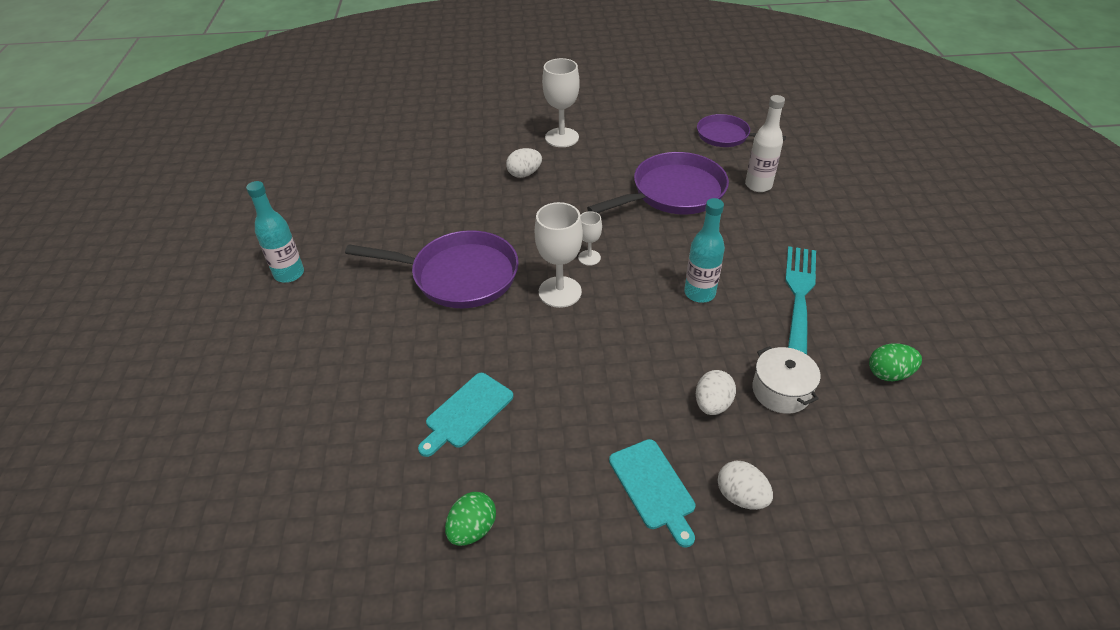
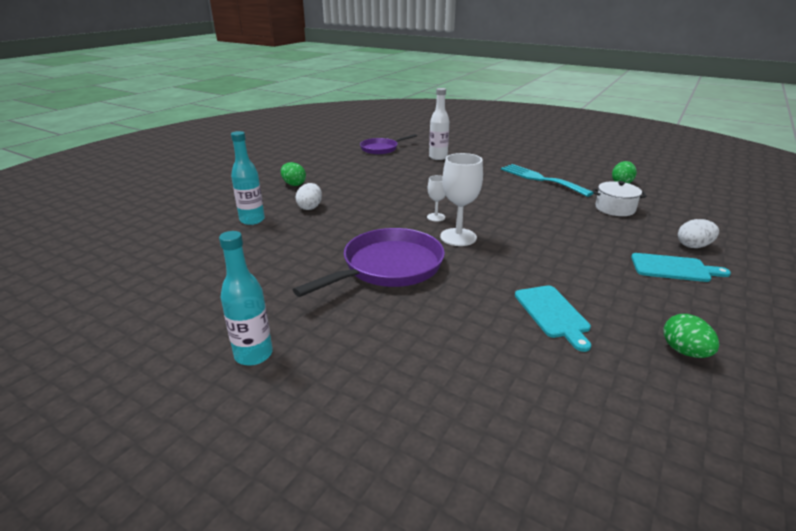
camera: 55 degrees left, 15 degrees down
(561, 137) = (294, 184): white goblet -> green egg
(673, 193) = (410, 176): purple pan -> none
(699, 293) = (512, 200): turquoise bottle -> turquoise bottle (252, 220)
(712, 404) = (612, 228): white egg -> none

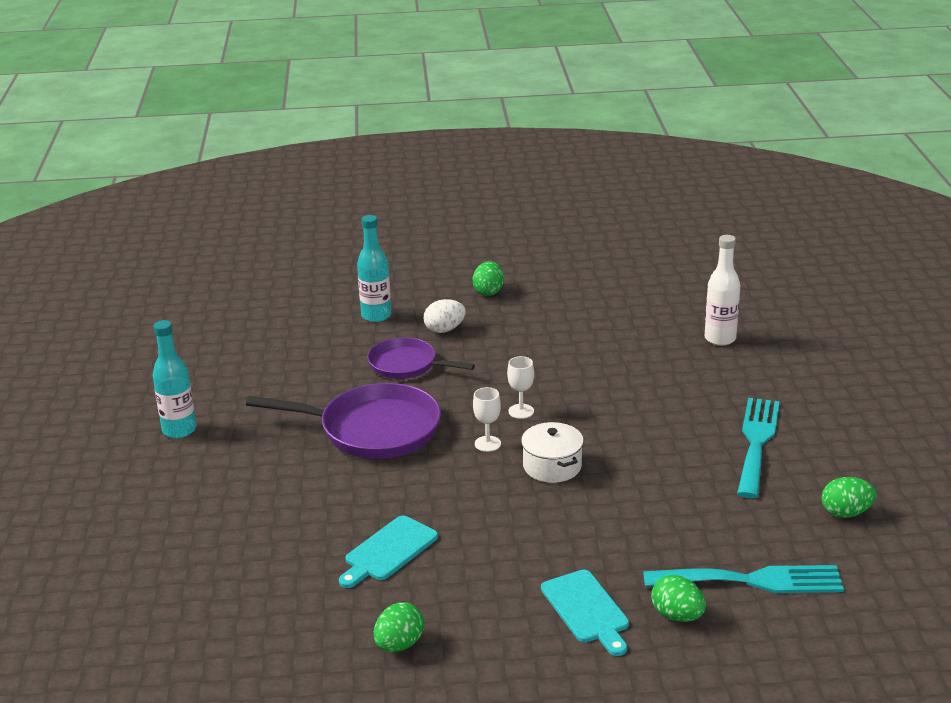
camera: 55 degrees right, 0 degrees up
(381, 149) = (686, 288): purple pan -> purple pan (406, 365)
(458, 237) = (487, 444): white goblet -> white goblet, size x0.55
(615, 208) = (727, 529): white pot -> white pot (552, 466)
(668, 218) = (752, 580): none -> turquoise fork
(693, 246) = (677, 616): white egg -> green egg

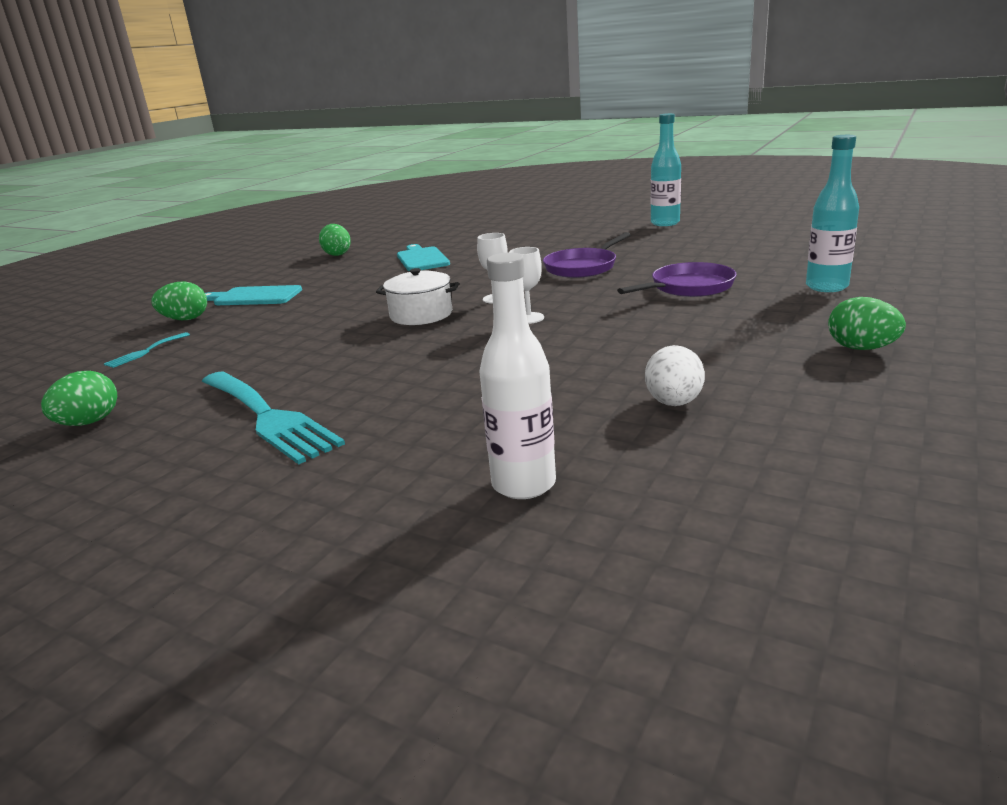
camera: 125 degrees right, 5 degrees down
(373, 430) = (583, 267): purple pan -> purple pan, size x0.62
(444, 330) = (757, 311): white egg -> white egg (674, 403)
(752, 580) = (145, 352): turquoise fork -> turquoise fork, size x0.45

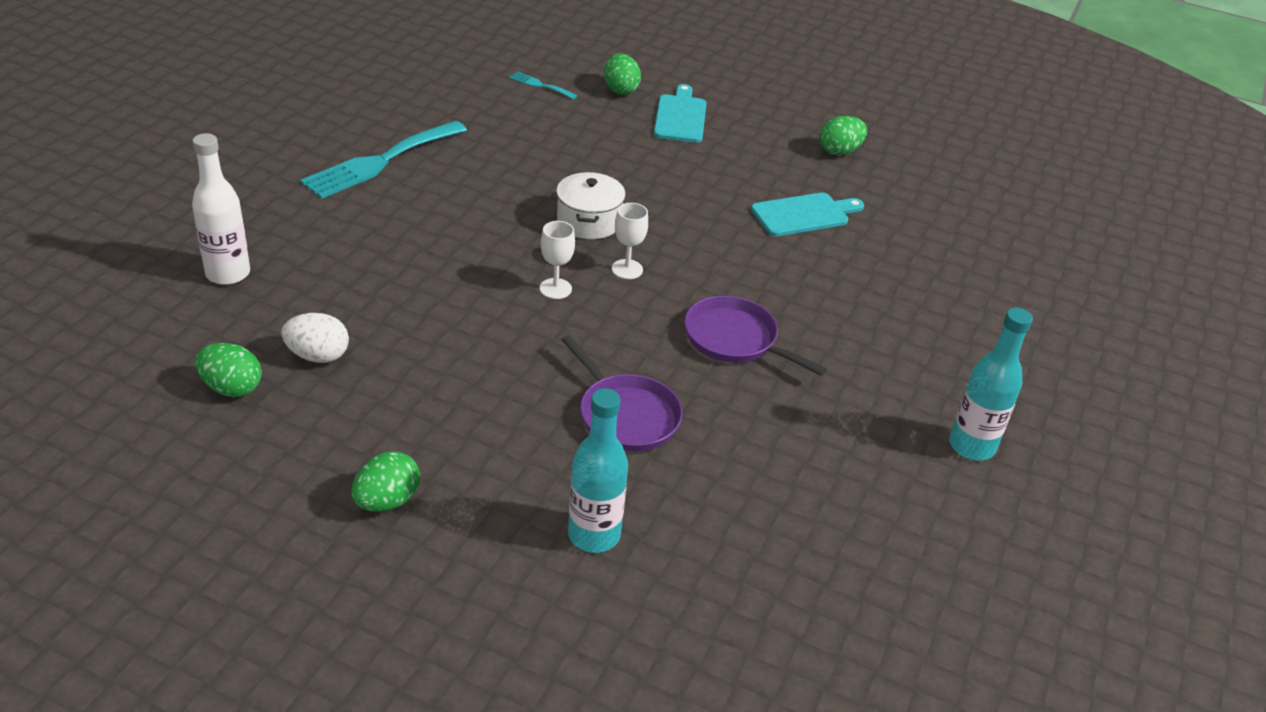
camera: 80 degrees right, 15 degrees up
(89, 422) = (405, 90): green egg -> green egg (231, 388)

